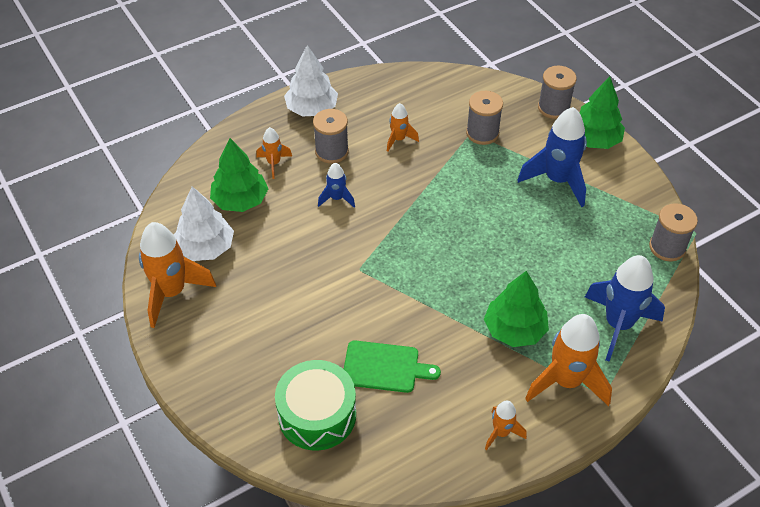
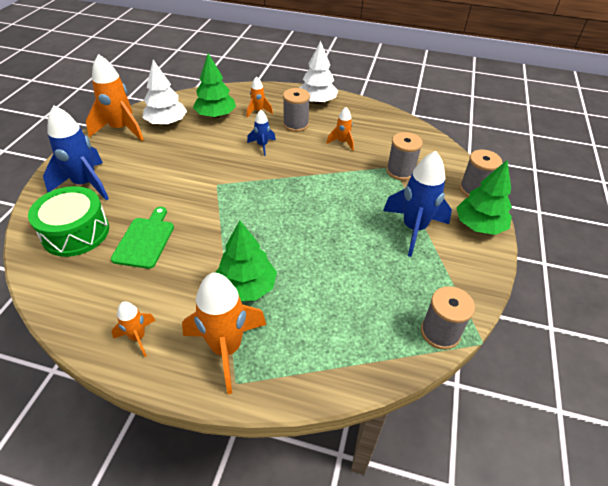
camera: 45 degrees right, 5 degrees down
(384, 367) = (145, 240): green cutting board -> green cutting board turned 135 degrees counterclockwise
(618, 325) = (320, 348): blue rocket -> blue rocket (86, 184)

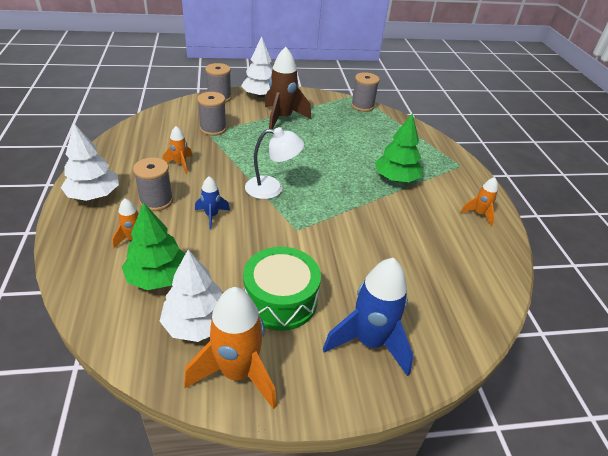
camera: 115 degrees left, 5 degrees down
(76, 232) = (436, 305): green drum -> green drum (280, 300)
(145, 240) = (402, 249): green cutting board -> none
(226, 349) = (446, 174): orange rocket -> none
(280, 185) = (272, 188): none -> white lamp
(413, 229) = (282, 118): blue rocket -> brown rocket
(479, 226) = (260, 95): green tree -> white tree

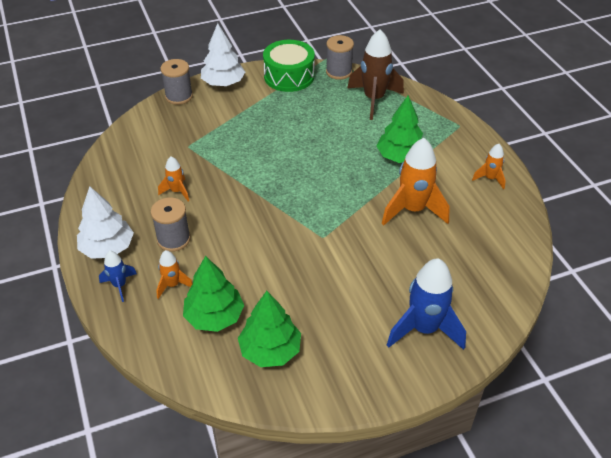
camera: 10 degrees left, 5 degrees up
(197, 324) = (270, 350): white tree -> green tree
(211, 216) = (235, 242): blue rocket -> blue rocket (119, 285)
(213, 129) = (191, 140): grey spool -> none
(237, 373) = (323, 383): orange rocket -> orange rocket (413, 210)
(272, 188) = (282, 197): white lamp -> none
(280, 300) = (334, 310): green drum -> green drum (289, 76)
(282, 118) = (259, 109): brown rocket -> brown rocket (374, 99)

